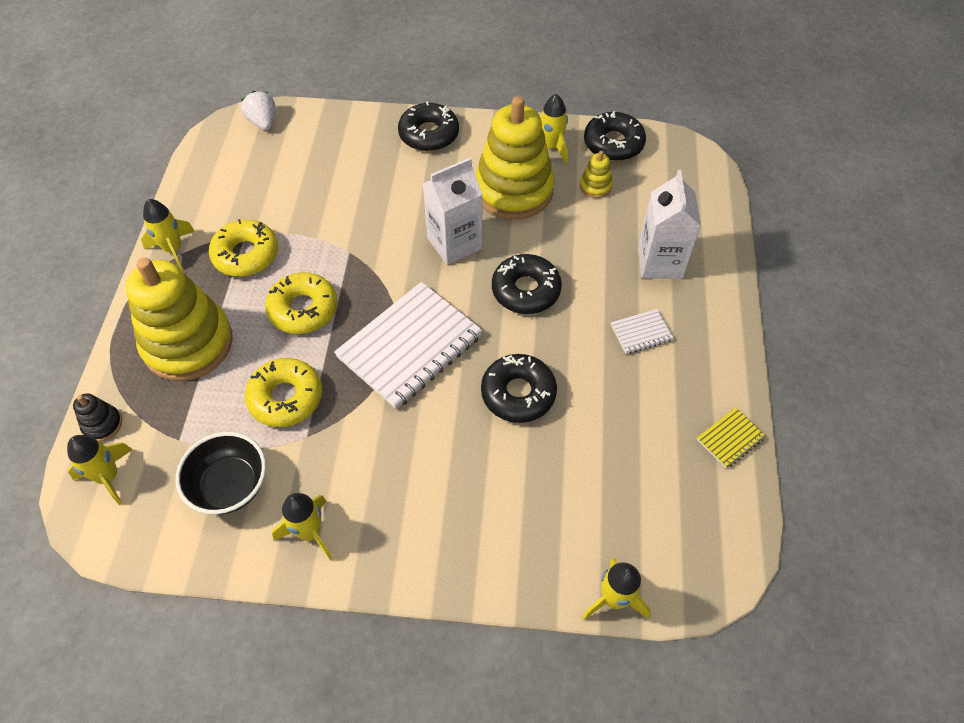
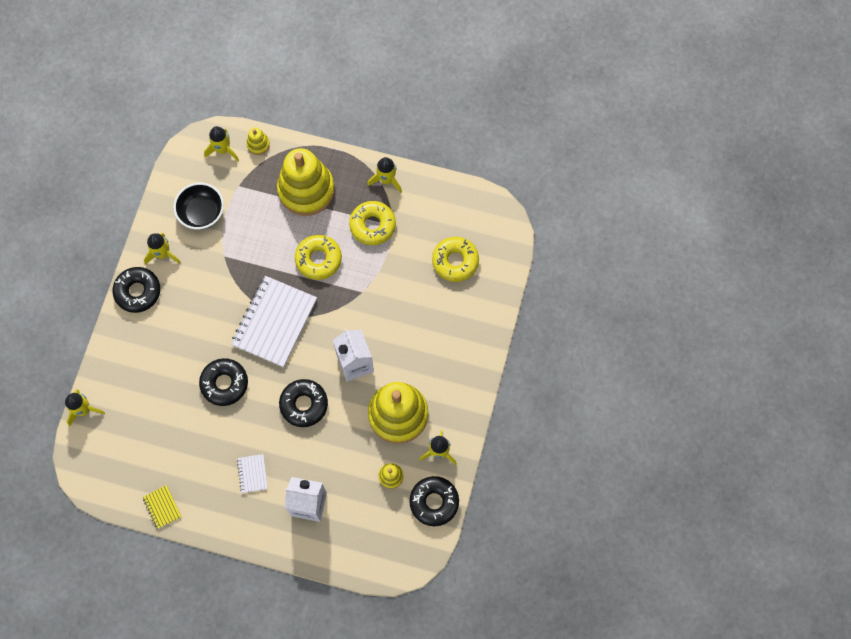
camera: 100 degrees right, 15 degrees up
(102, 424) = (258, 144): black stacking toy -> yellow stacking toy
(263, 122) = (503, 240): white strawberry -> none
(286, 398) = (253, 245): yellow donut -> yellow donut (455, 261)
(409, 346) = (274, 322): white notebook -> white notebook turned 60 degrees clockwise
(429, 134) = (469, 361): black donut -> black donut (138, 292)

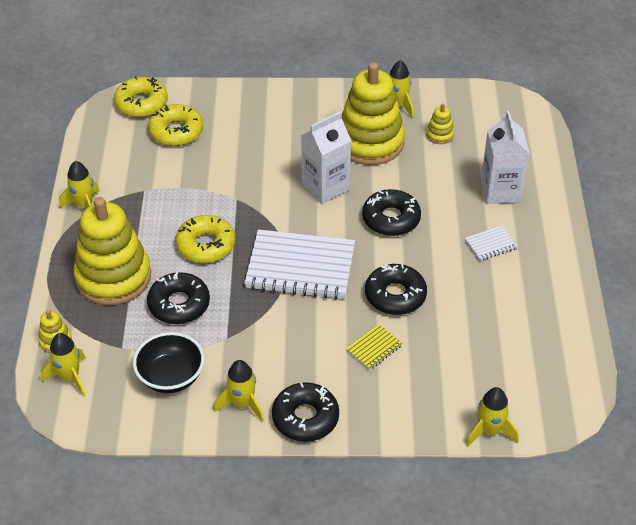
camera: 105 degrees left, 25 degrees down
(162, 507) = (570, 316): yellow notebook -> yellow notebook (374, 348)
(372, 225) = (148, 206): yellow donut -> yellow donut (141, 103)
(434, 502) = (451, 100): black donut -> black donut (179, 304)

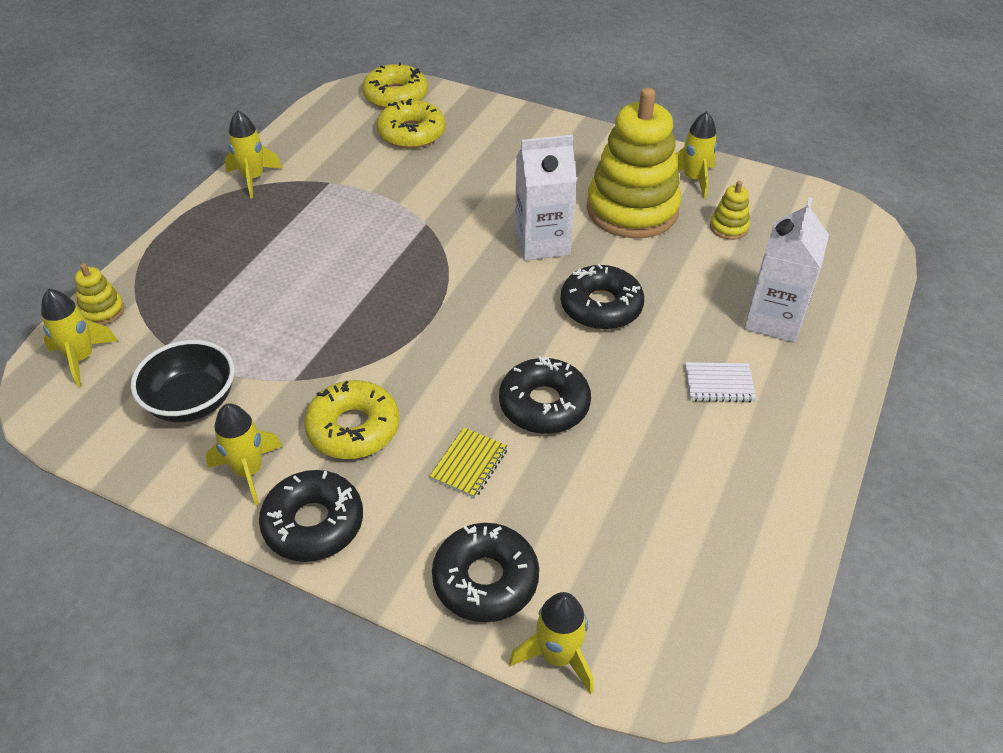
camera: 25 degrees right, 0 degrees up
(113, 277) = (222, 263): yellow stacking toy -> none
(179, 304) = (269, 319): black donut -> black donut (485, 579)
(206, 245) = (352, 262): yellow donut -> yellow donut (353, 428)
(300, 267) = (445, 326): white notebook -> none
(374, 348) = (469, 464): yellow notebook -> yellow notebook turned 45 degrees counterclockwise

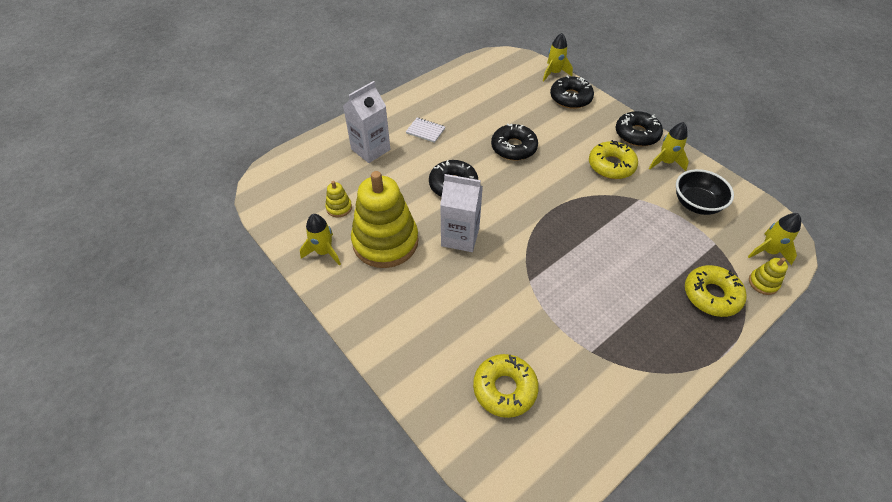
camera: 155 degrees left, 5 degrees up
(253, 178) = (656, 381): yellow rocket -> none
(395, 96) = (499, 458): yellow donut -> yellow donut (711, 295)
(469, 464) = (561, 135): yellow notebook -> none

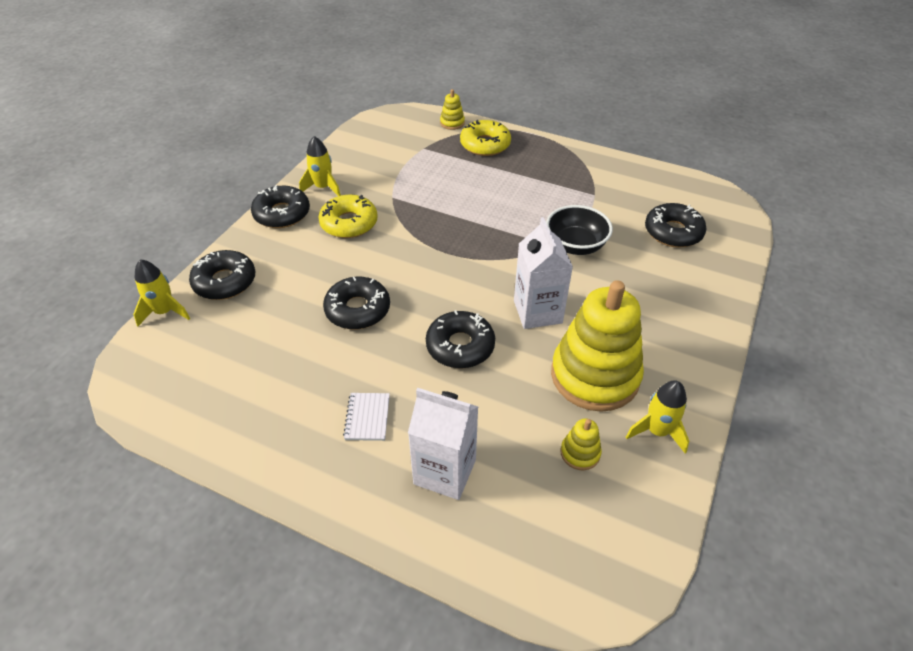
camera: 115 degrees left, 5 degrees down
(504, 389) = (673, 232): yellow donut -> black donut
(696, 204) = (377, 162): black bowl -> black bowl (575, 245)
(768, 251) = (414, 123): yellow rocket -> none

